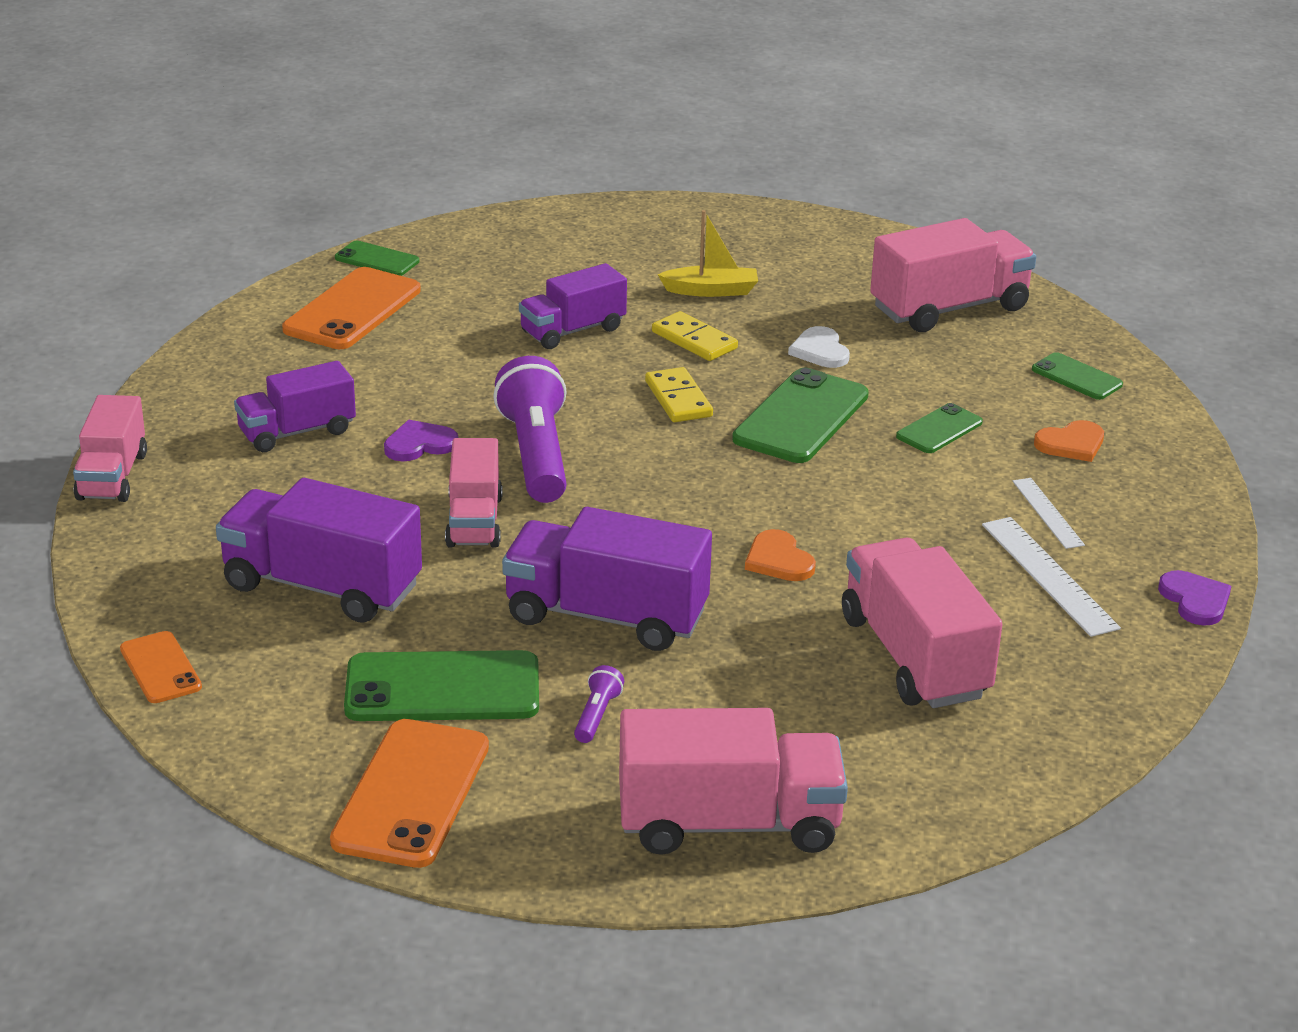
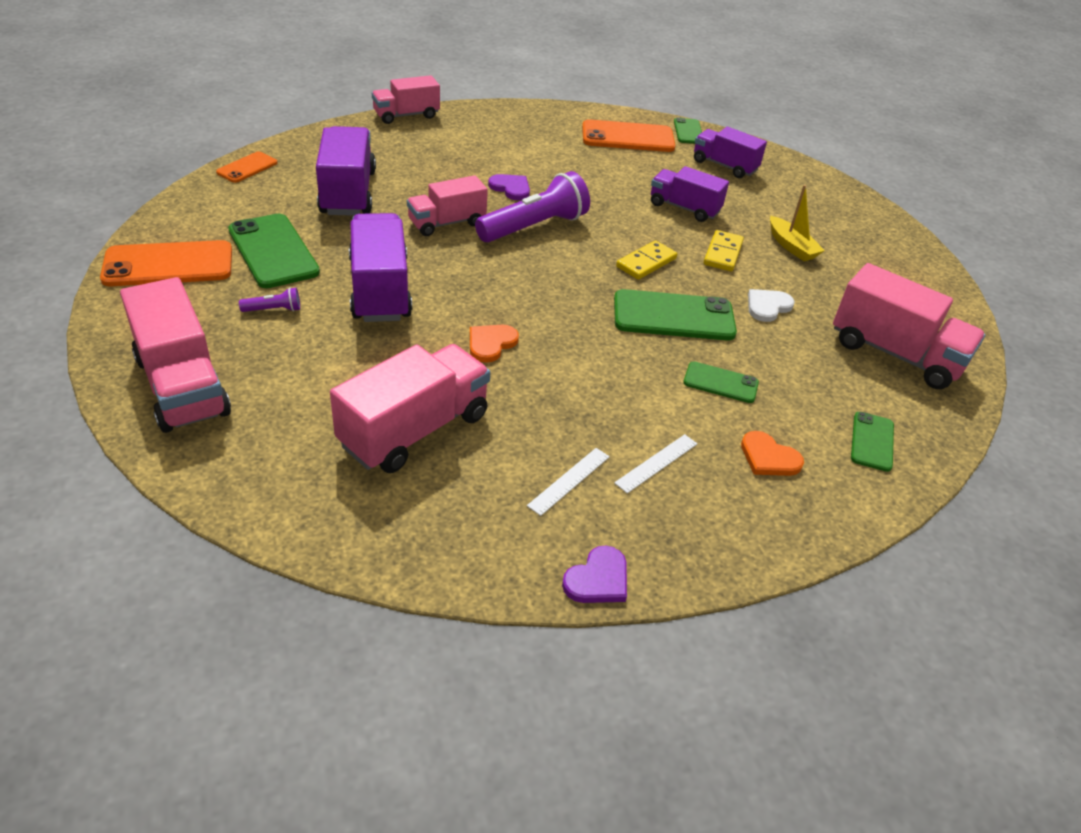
camera: 60 degrees right, 10 degrees up
(297, 432) = (490, 151): purple truck -> purple truck (724, 166)
(1049, 575) = (569, 481): white ruler -> white ruler, size x0.63

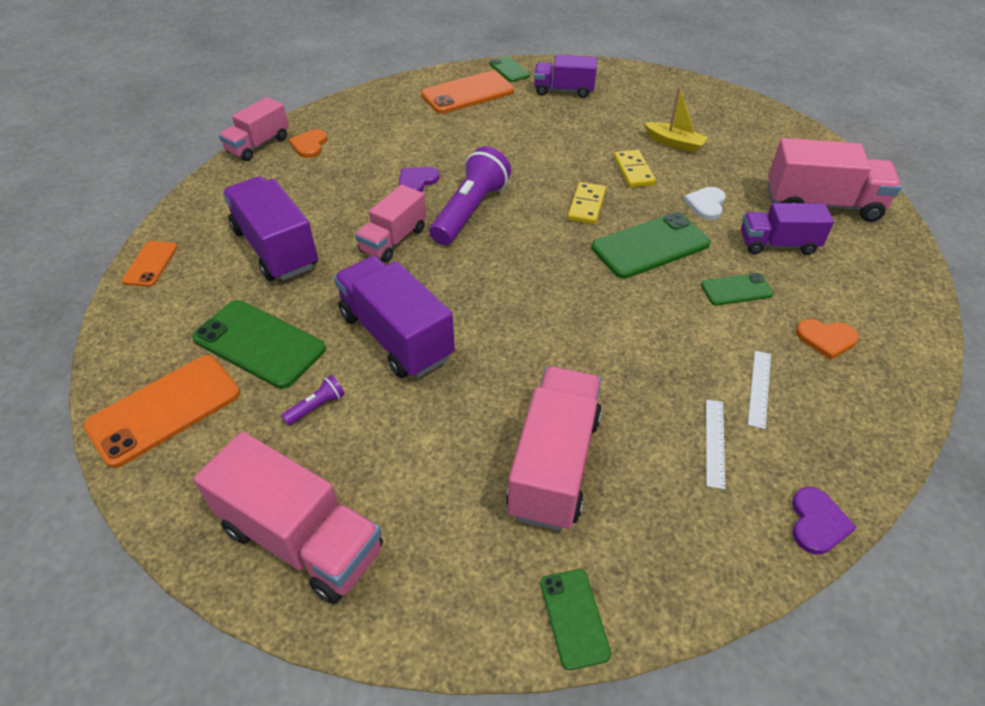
camera: 25 degrees left, 5 degrees up
(491, 343) = (538, 343): orange heart -> orange heart (309, 145)
(511, 188) = (417, 181): purple heart -> purple heart turned 60 degrees counterclockwise
(684, 208) = (569, 142): purple truck -> purple truck (778, 244)
(872, 441) = (875, 287): green phone -> green phone (574, 618)

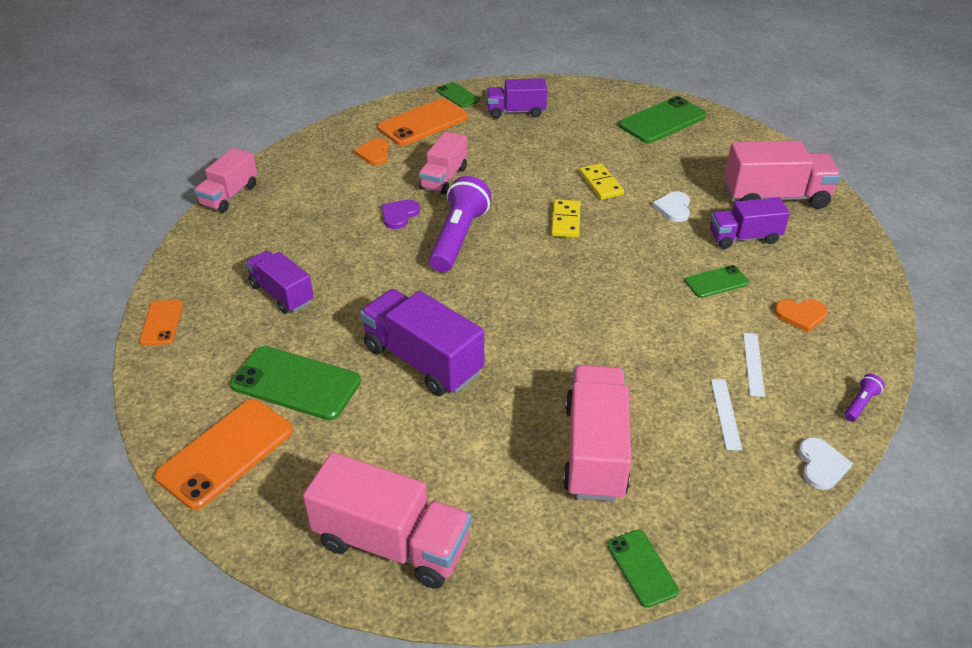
camera: 10 degrees left, 5 degrees down
(276, 248) = (282, 294): purple truck -> purple truck, size x0.65
(309, 145) = (281, 190): orange heart -> orange heart (374, 153)
(316, 407) = (369, 431): purple flashlight -> purple flashlight (860, 404)
(393, 240) = (393, 273): pink truck -> pink truck (444, 178)
(650, 246) = (632, 251): green phone -> green phone (662, 121)
(674, 143) = (632, 153): yellow boat -> none
(817, 522) = (821, 465): purple heart -> white heart

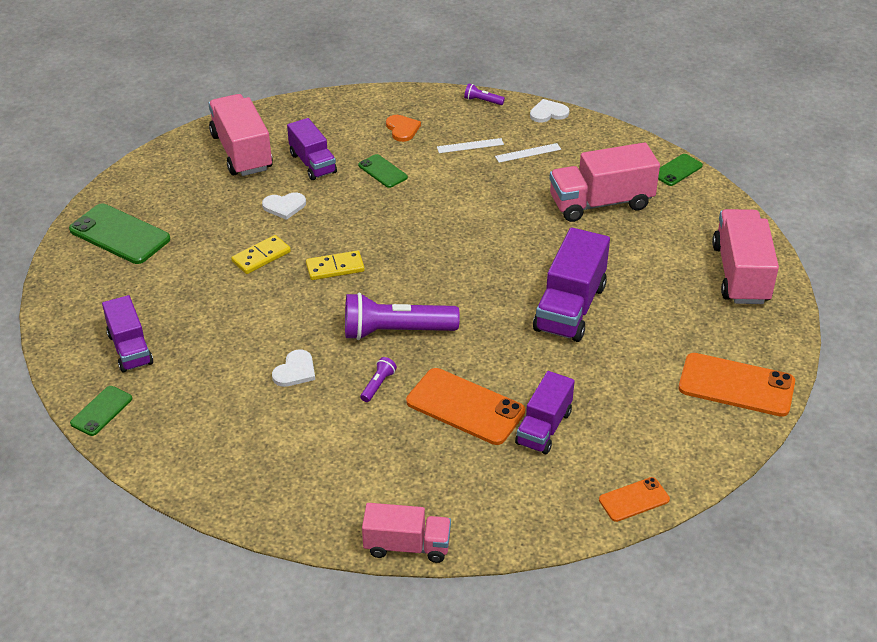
camera: 110 degrees left, 0 degrees up
(296, 383) = (642, 373): green phone -> none
(374, 153) = (266, 445): orange heart -> none
(399, 215) = (378, 385): purple heart -> purple flashlight
(423, 123) = (181, 423): orange phone -> orange phone (465, 407)
(444, 178) = (295, 371): pink truck -> white heart

